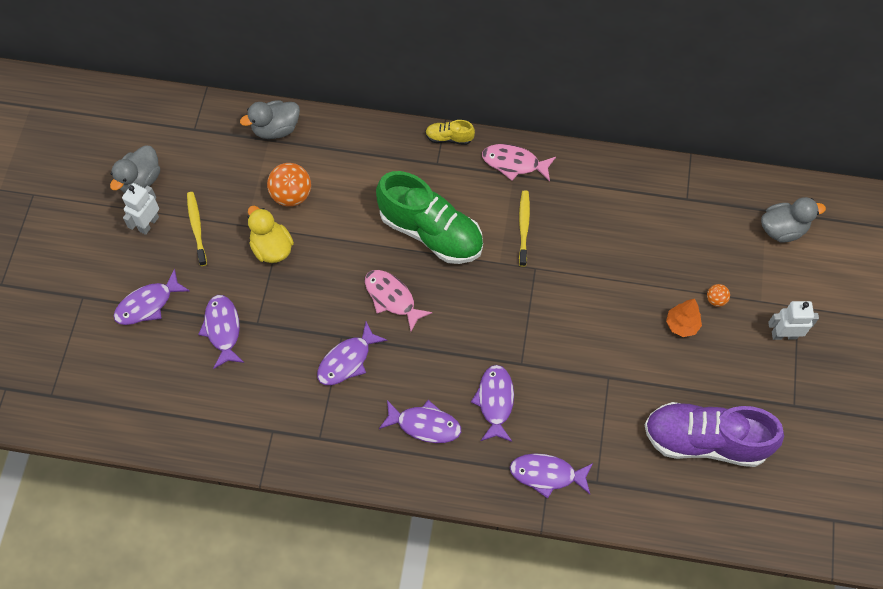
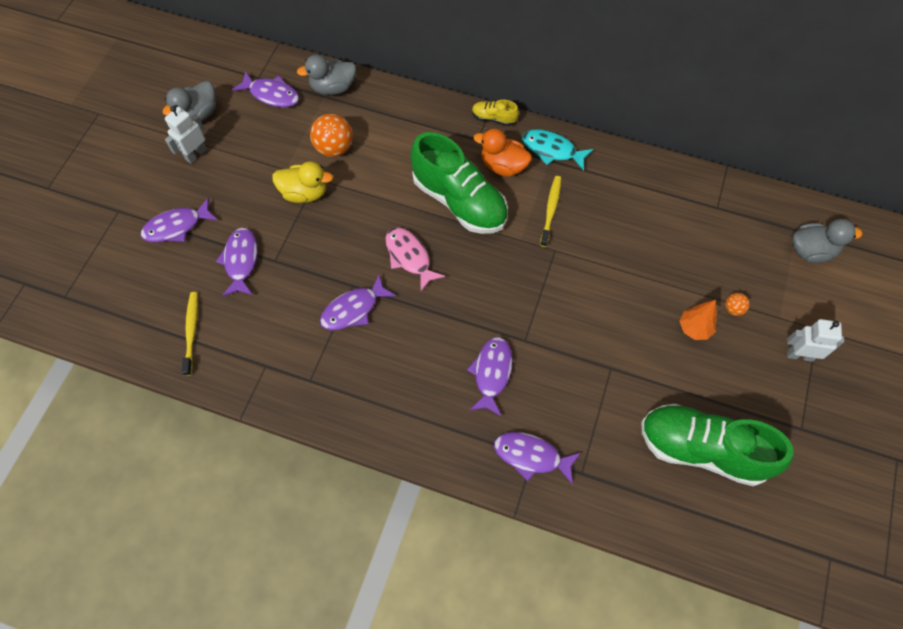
camera: 10 degrees right, 0 degrees up
(196, 228) = (239, 164): yellow toothbrush -> yellow toothbrush (191, 332)
(272, 248) = (305, 193): yellow duck -> yellow duck turned 120 degrees clockwise
(424, 425) = (416, 385): purple fish -> purple fish (271, 94)
(468, 188) = (503, 166): none -> orange duck
(514, 163) = (552, 150): pink fish -> turquoise fish
(705, 441) = (702, 449): purple shoe -> green shoe

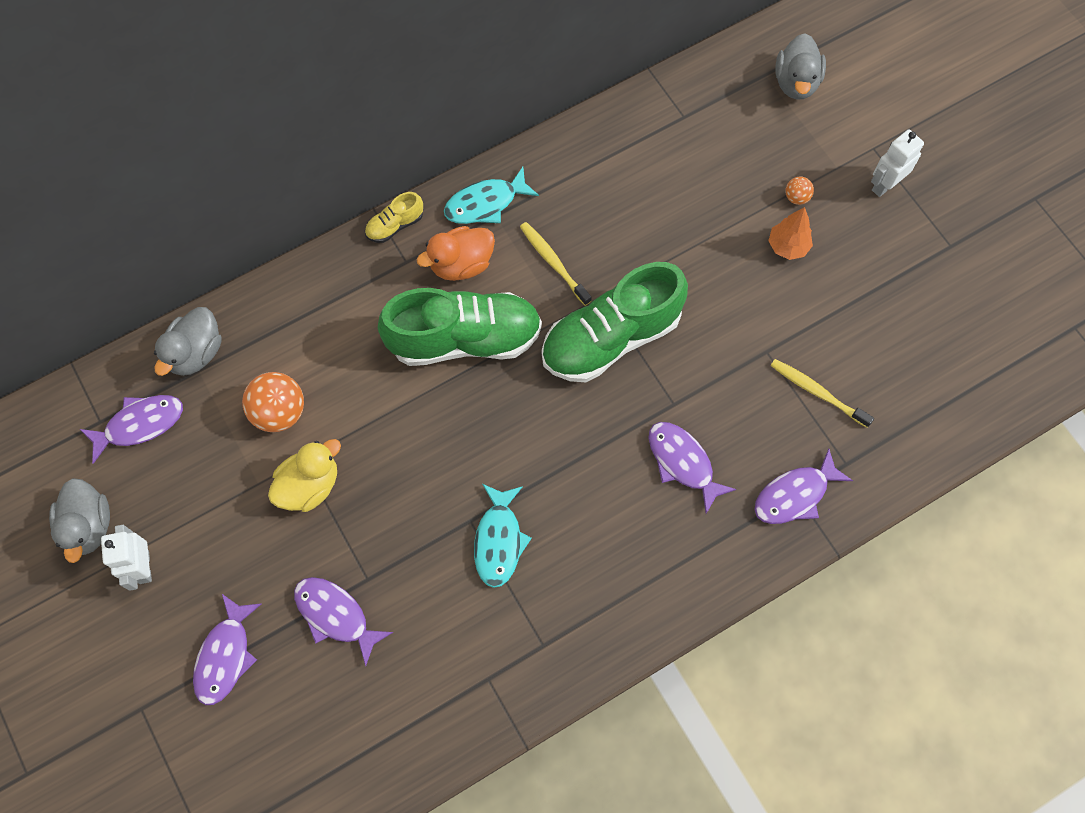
camera: 50 degrees left, 5 degrees up
(191, 332) = (379, 731): yellow toothbrush -> yellow toothbrush (817, 392)
(353, 309) = (499, 541): purple fish -> turquoise fish
(409, 257) = (486, 439): pink fish -> none
(702, 449) = (905, 343): green shoe -> green shoe (611, 338)
(811, 251) = (796, 82): grey duck -> grey duck turned 150 degrees clockwise

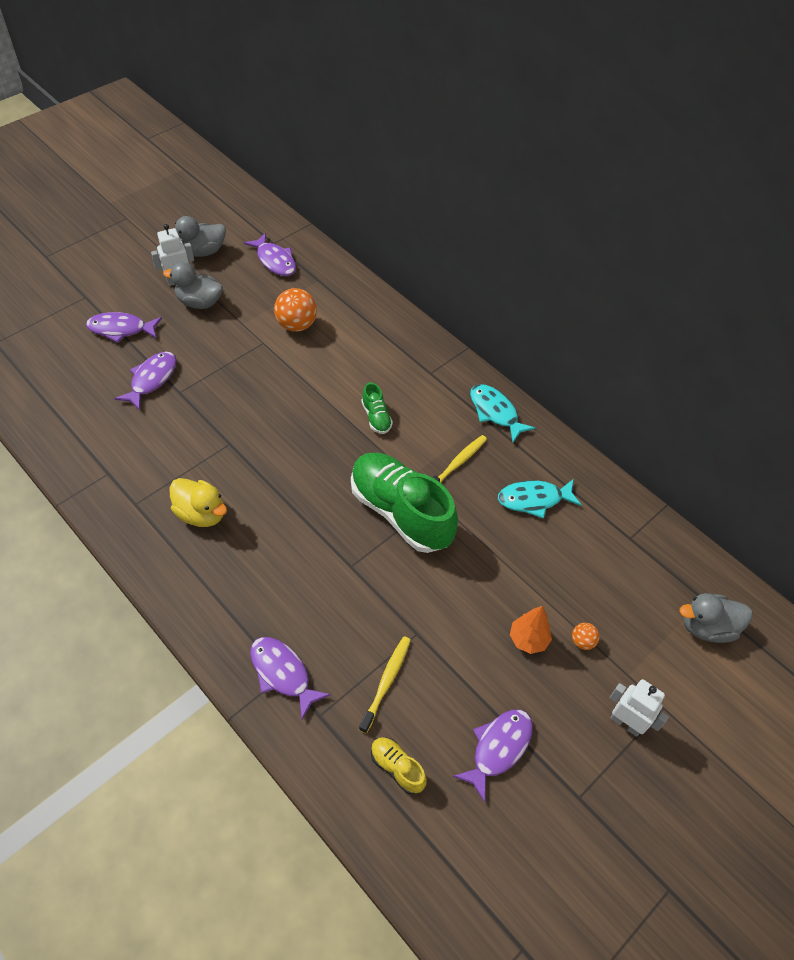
camera: 75 degrees right, 15 degrees down
(196, 353) = (331, 277): grey duck -> grey duck (199, 302)
(309, 485) = (245, 350): yellow duck -> yellow duck (201, 514)
(395, 225) = (458, 361): yellow shoe -> yellow shoe (397, 767)
(461, 264) = (438, 405): orange duck -> none
(464, 339) = (376, 417): green shoe -> green shoe, size x0.43
(499, 541) = (216, 463): turquoise fish -> turquoise fish (534, 499)
(683, 463) = (299, 580): purple fish -> purple fish (498, 748)

